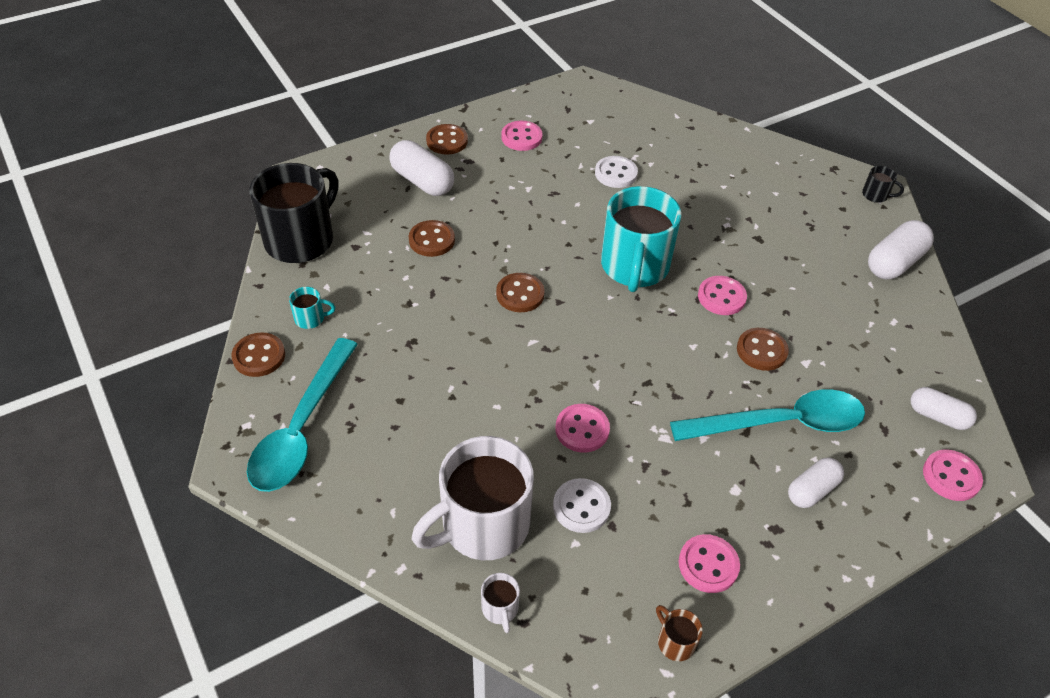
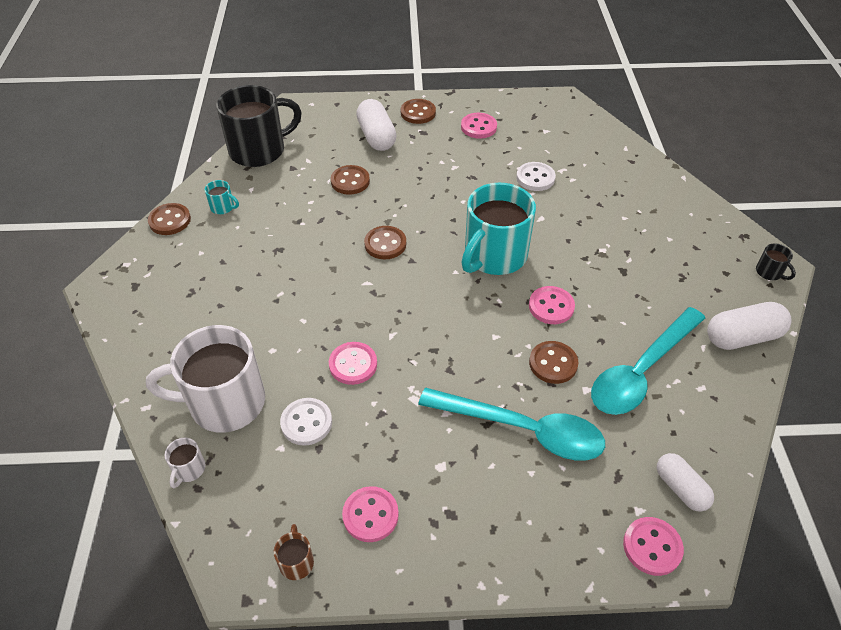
camera: 30 degrees right, 0 degrees up
(302, 428) = (158, 280): turquoise spoon -> turquoise spoon (641, 371)
(812, 490) = (508, 497): white capsule -> none

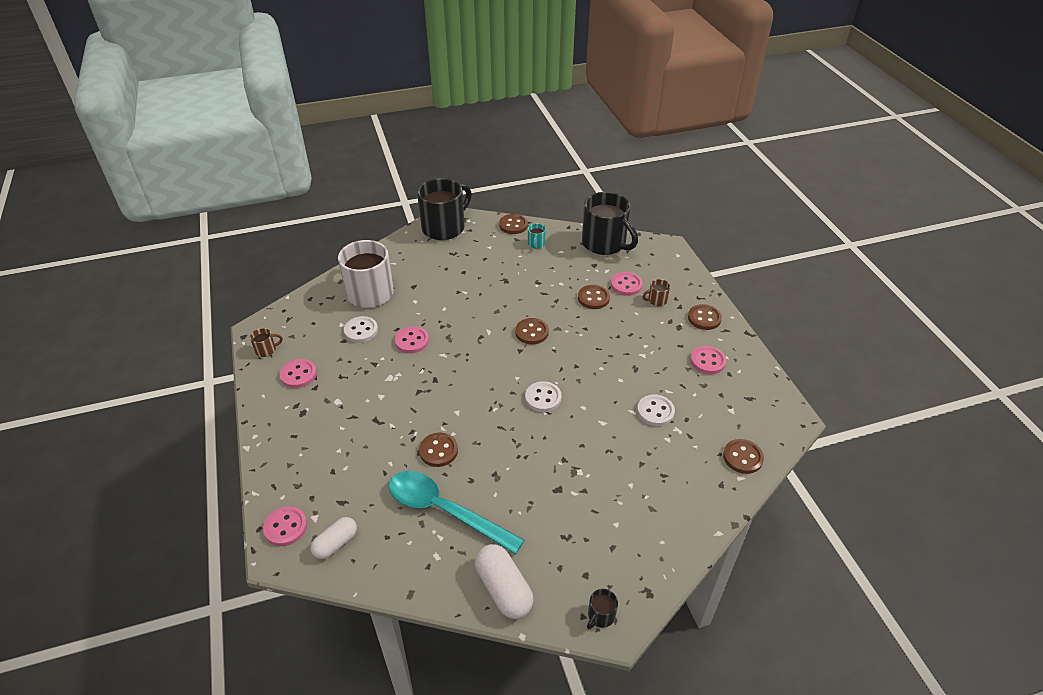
camera: 75 degrees right, 5 degrees down
(126, 292) = (444, 227): none -> black mug
(189, 469) = (321, 291): white mug -> none
(376, 136) = (656, 300): white capsule -> brown mug
(494, 256) = (543, 398): turquoise mug -> white button
(522, 429) = (373, 440): turquoise spoon -> none
(551, 306) = (498, 442): pink button -> pink button (626, 285)
(603, 140) = (742, 457): none -> brown button

